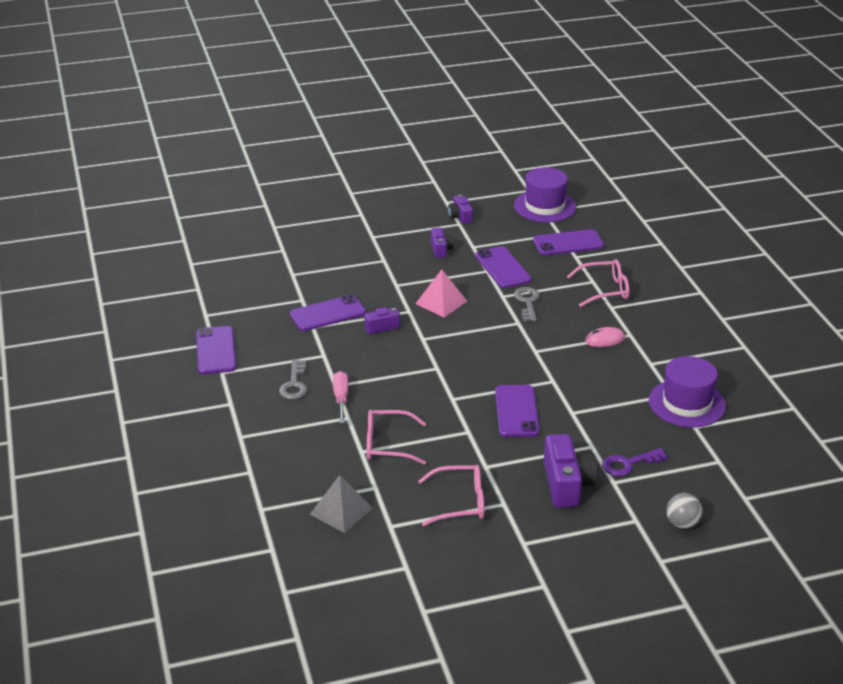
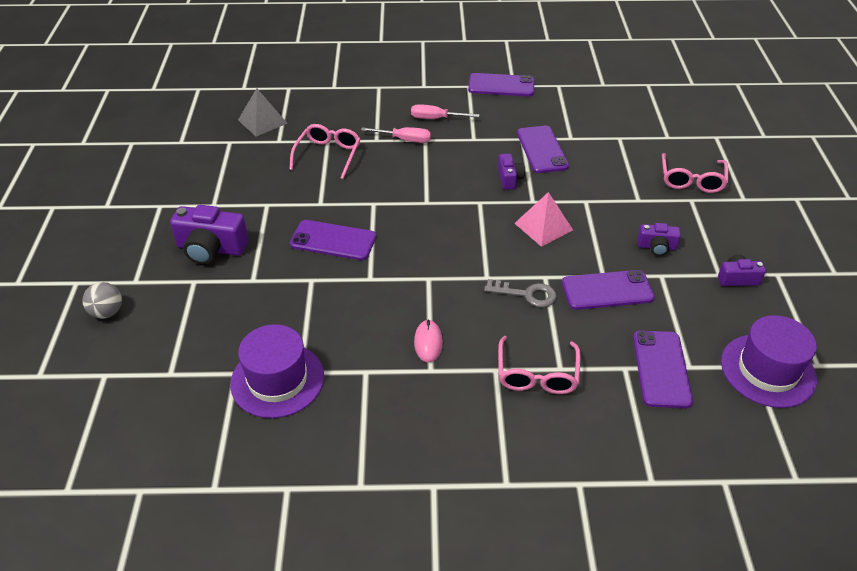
camera: 105 degrees right, 10 degrees up
(294, 384) = (436, 118): grey key -> pink screwdriver
(460, 502) = (231, 181): pink glasses -> pink glasses (691, 180)
(628, 464) = (211, 299): purple key -> none

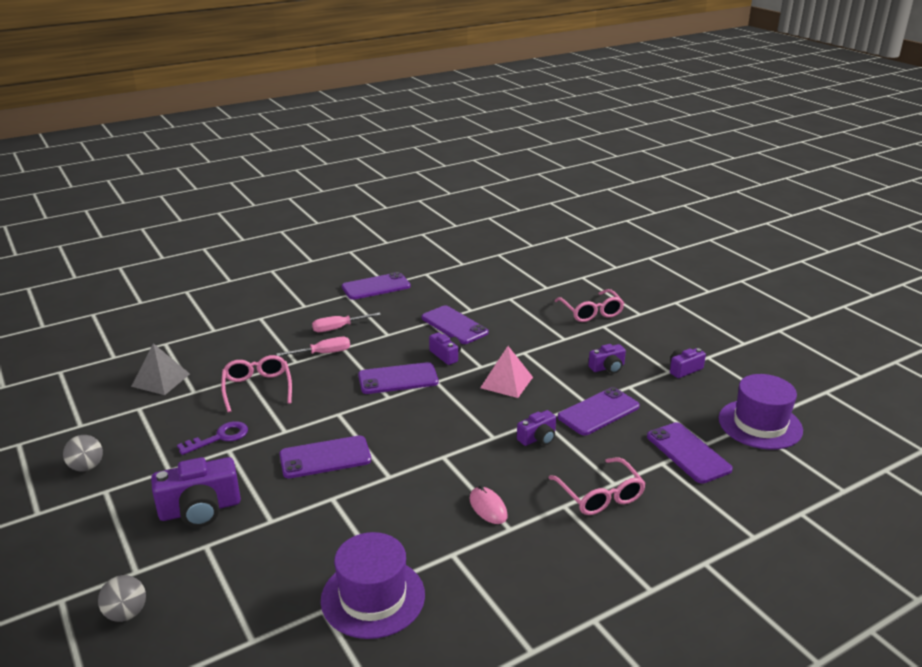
camera: 30 degrees left, 15 degrees down
(161, 180) = (87, 467): none -> grey ball
(268, 190) = (219, 437): none -> purple key
(448, 187) = (398, 379): none -> purple phone
(526, 294) = (538, 438): grey key -> purple camera

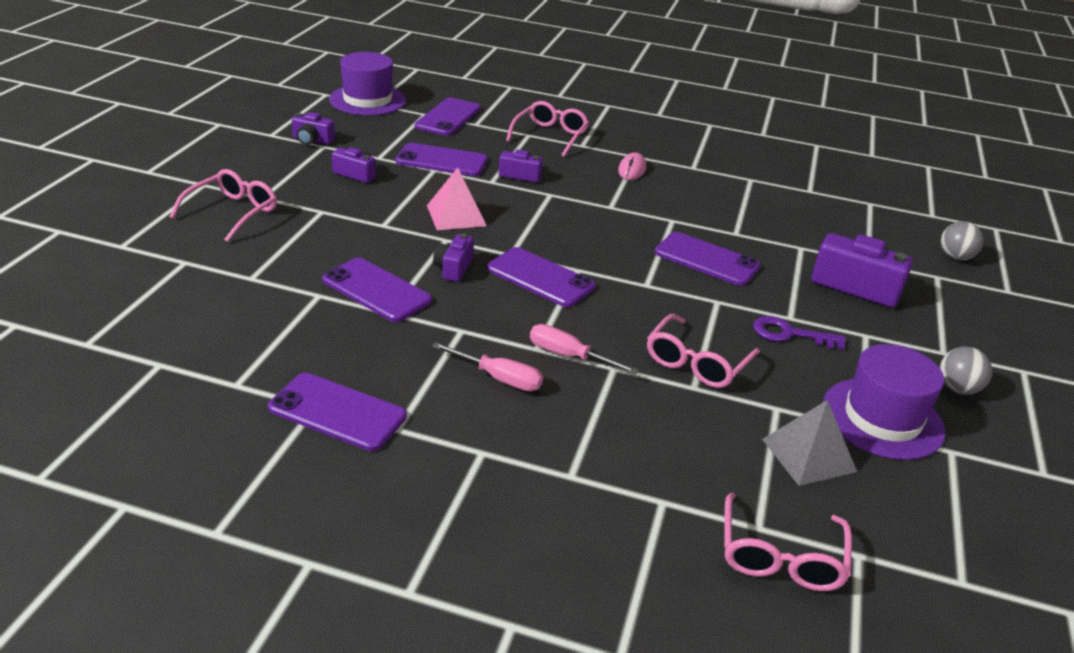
camera: 135 degrees left, 5 degrees up
(148, 339) = (780, 556): none -> pink glasses
(373, 597) = (771, 179): purple hat -> purple hat (882, 418)
(454, 325) = (376, 290): purple phone -> purple phone turned 60 degrees counterclockwise

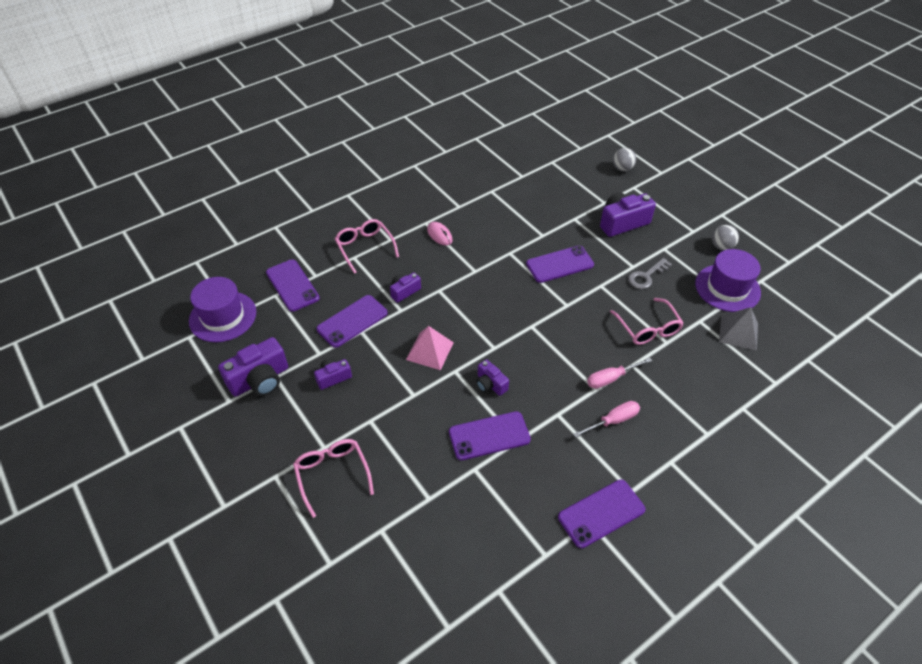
camera: 50 degrees left, 15 degrees up
(312, 140) = (260, 380): purple camera -> purple camera, size x1.78
(540, 278) = (528, 348): purple phone -> none
(780, 556) = (796, 387): pink glasses -> none
(789, 334) = (646, 276): purple key -> grey key

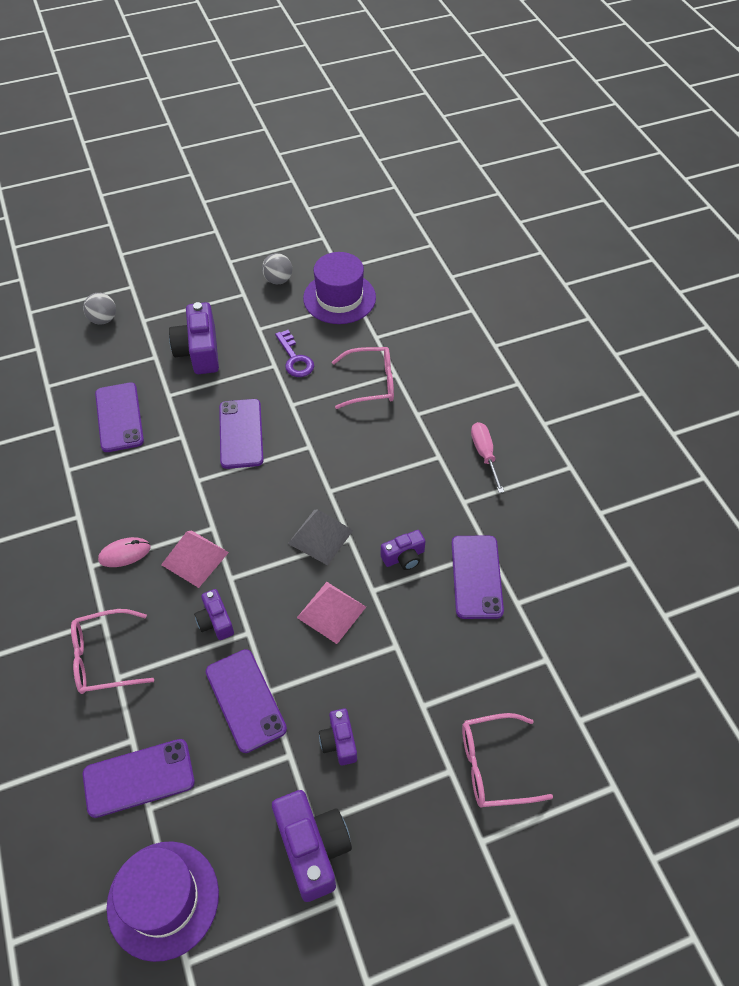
camera: 75 degrees left, 5 degrees up
(448, 268) = (195, 558): none -> pink pyramid
(601, 513) = (591, 500): purple phone -> purple phone (119, 417)
(611, 378) = (429, 438): pink screwdriver -> none
(646, 276) = (295, 359): grey key -> purple key
(738, 332) = (402, 312): grey pyramid -> grey pyramid (320, 537)

